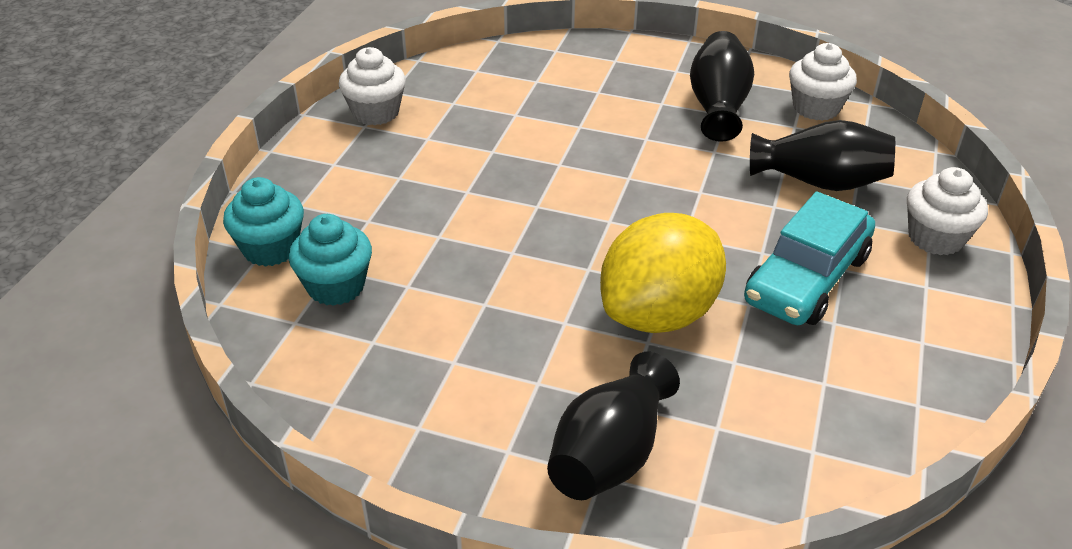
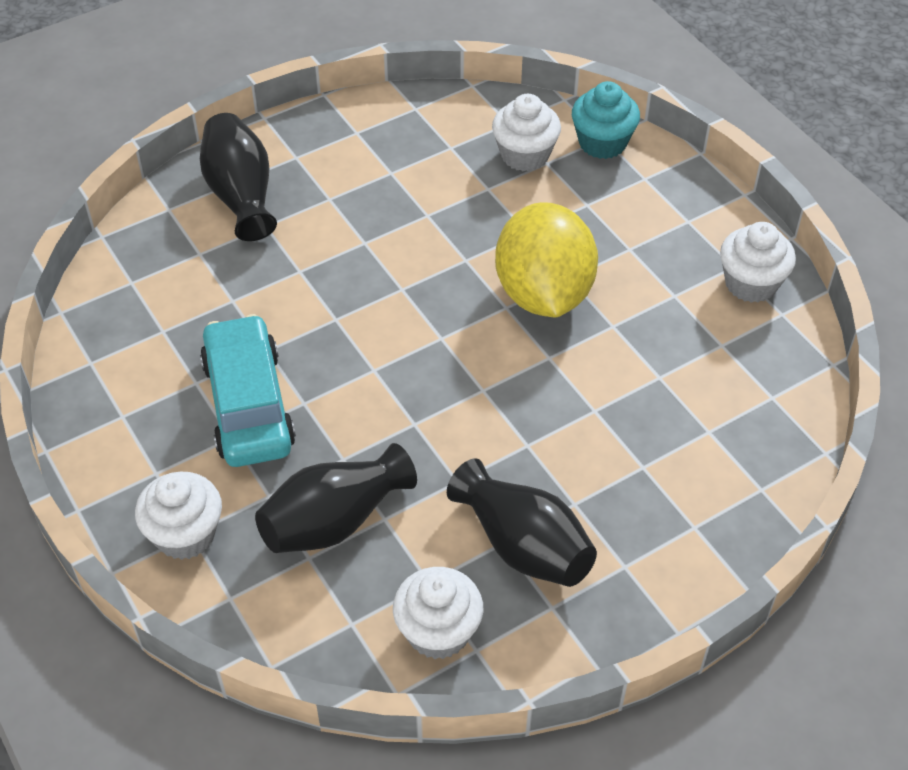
camera: 130 degrees right, 10 degrees up
(336, 286) = (525, 155): turquoise cupcake -> white cupcake
(659, 314) = (315, 294): yellow lemon -> yellow lemon (543, 293)

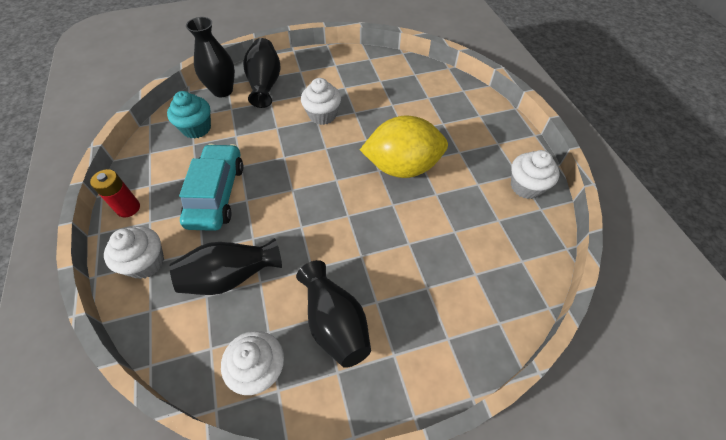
camera: 15 degrees right, 5 degrees up
(106, 460) = (128, 208): none -> red battery
(166, 223) = (222, 90): none -> black vase
(525, 155) = (417, 91): white cupcake -> white cupcake (322, 115)
(543, 293) = (402, 167): yellow lemon -> yellow lemon turned 75 degrees clockwise
(602, 143) = (462, 93): turquoise cupcake -> turquoise cupcake (196, 128)

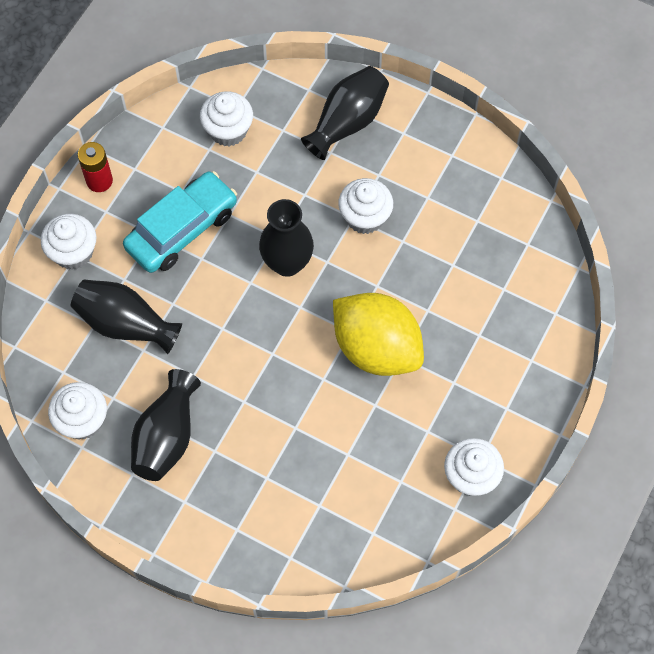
camera: 45 degrees right, 10 degrees up
(196, 128) = (228, 130): turquoise cupcake -> white cupcake
(222, 90) = (296, 96): black vase -> black vase (287, 263)

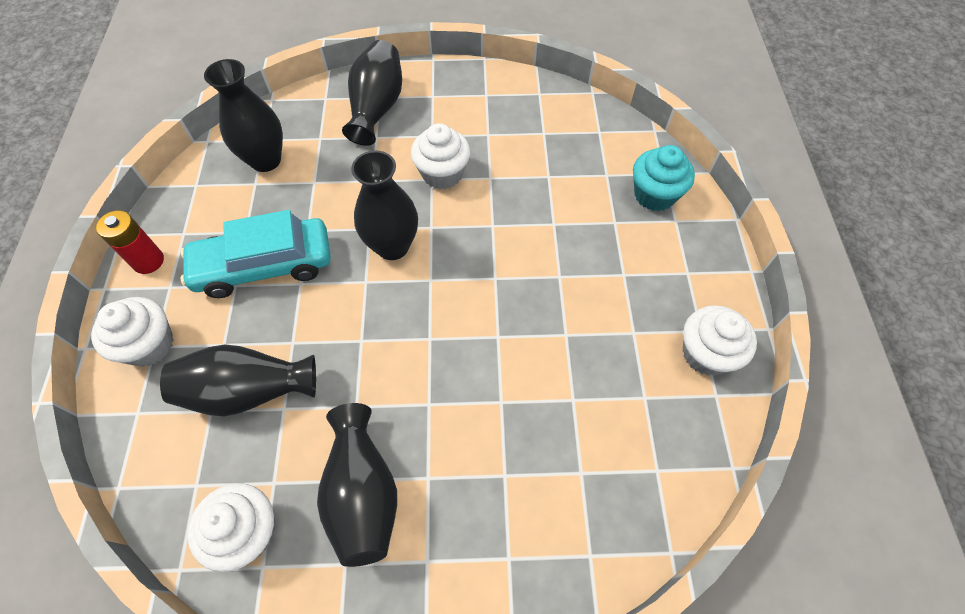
camera: 30 degrees left, 5 degrees down
(182, 229) = (264, 266): turquoise car -> turquoise car turned 120 degrees counterclockwise
(228, 130) = (265, 160): white cupcake -> black vase
(376, 348) = (530, 280): yellow lemon -> none
(531, 328) = (654, 195): none -> turquoise cupcake

